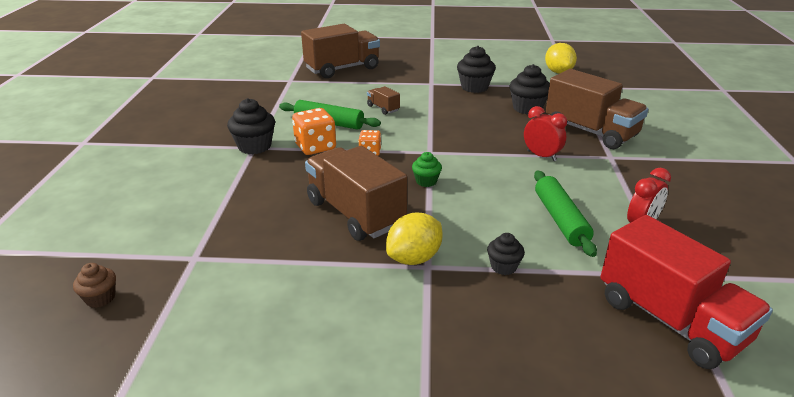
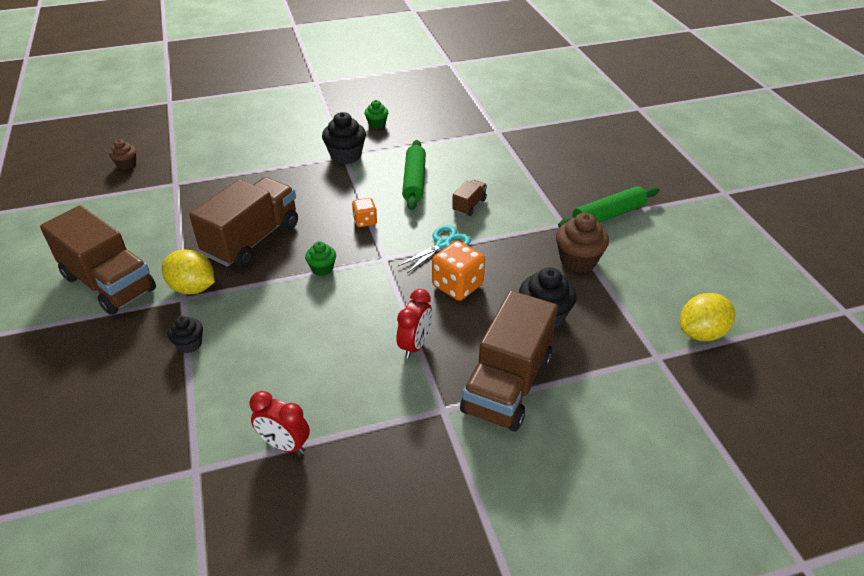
camera: 70 degrees right, 10 degrees up
(216, 124) = (377, 124): none -> green cupcake
(315, 147) = (360, 187): orange dice -> orange dice (457, 286)
(342, 69) = (555, 153): brown truck -> brown truck (109, 283)
(426, 126) = (443, 244): none -> turquoise scissors
(474, 87) = (578, 260): black cupcake -> brown cupcake
(560, 219) = (279, 375): green rolling pin -> green rolling pin (608, 215)
(670, 320) = (123, 470): red truck -> none

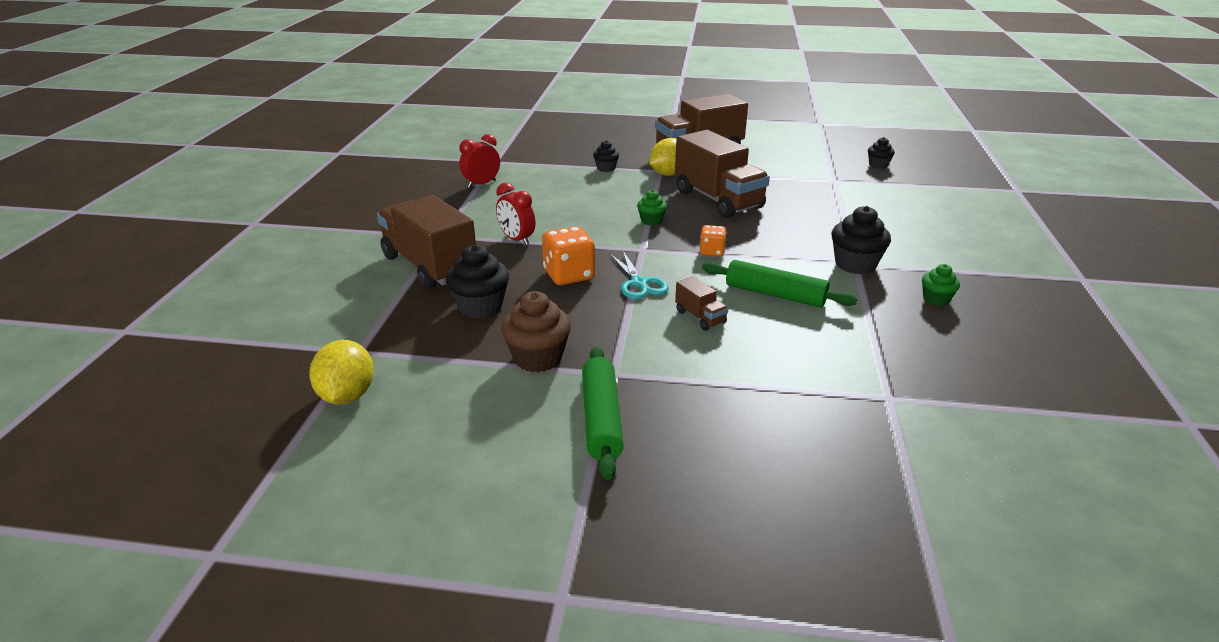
camera: 115 degrees right, 10 degrees down
(126, 165) = (878, 165): brown cupcake -> black cupcake

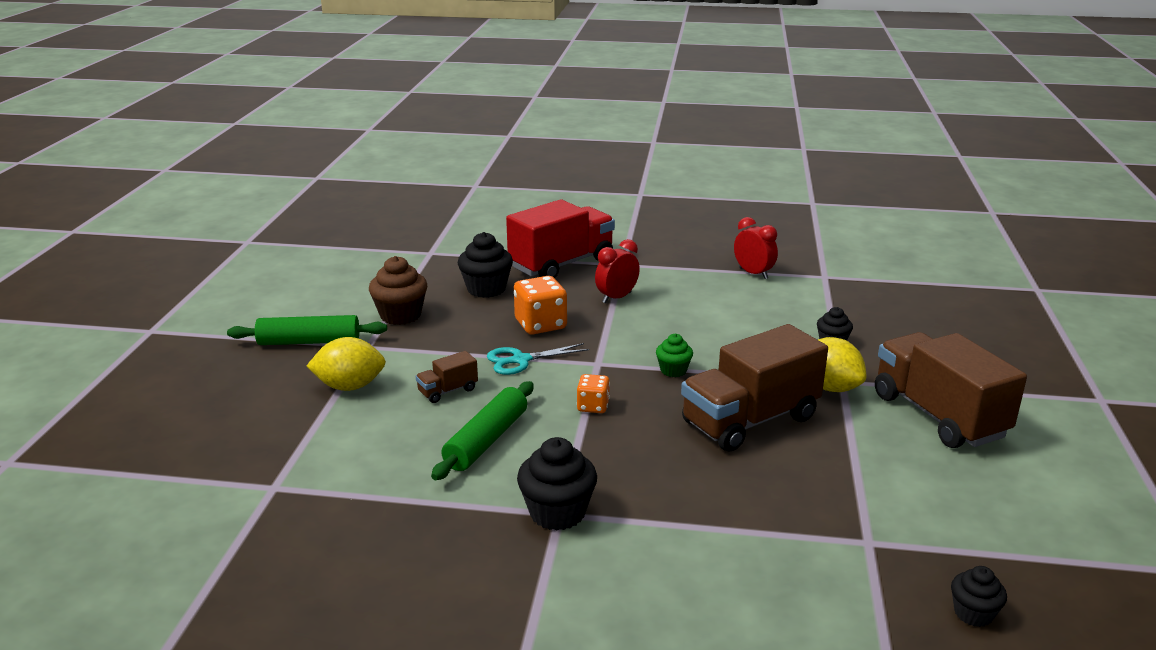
camera: 90 degrees right, 5 degrees down
(347, 395) = (376, 255): yellow lemon -> yellow lemon (350, 386)
(429, 266) = (562, 264): brown truck -> red truck
(936, 299) = (456, 567): green cupcake -> none

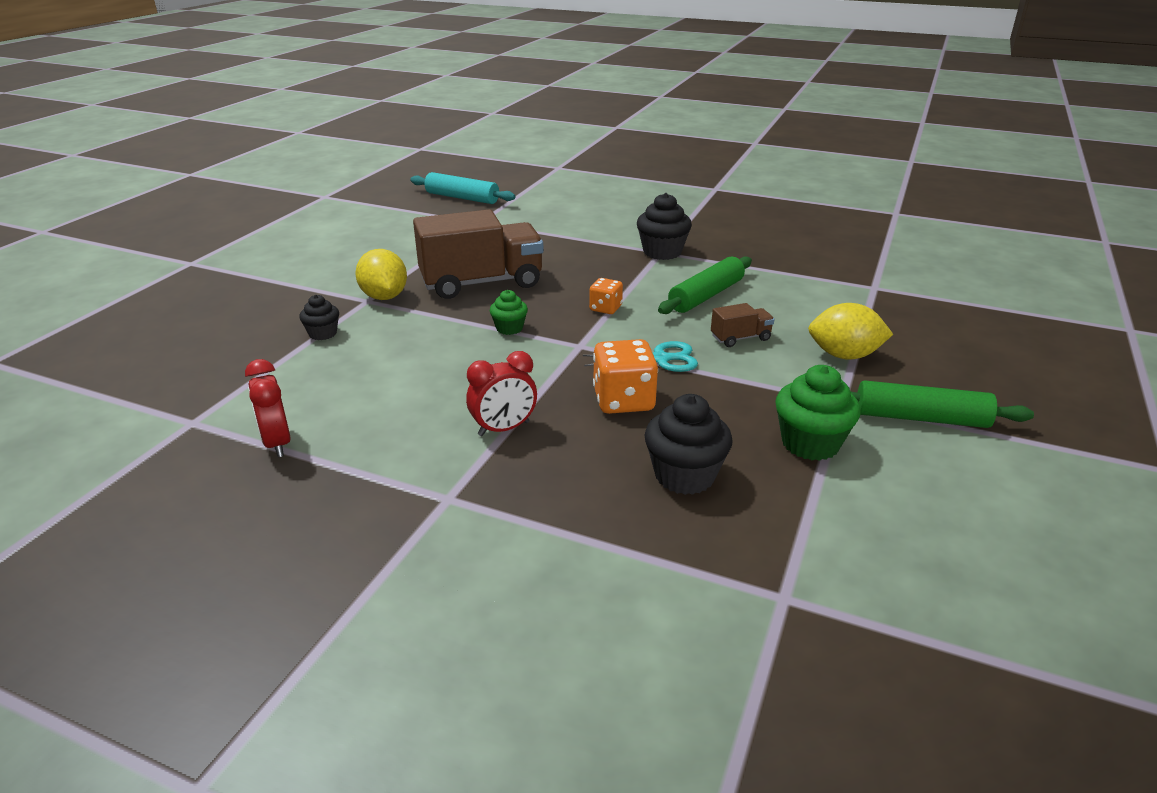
camera: 165 degrees left, 5 degrees up
(400, 315) = (810, 443): brown cupcake -> green cupcake
(562, 264) = (547, 515): red truck -> none
(938, 416) = (332, 268): brown truck -> none
(973, 613) = (462, 198): black cupcake -> turquoise rolling pin

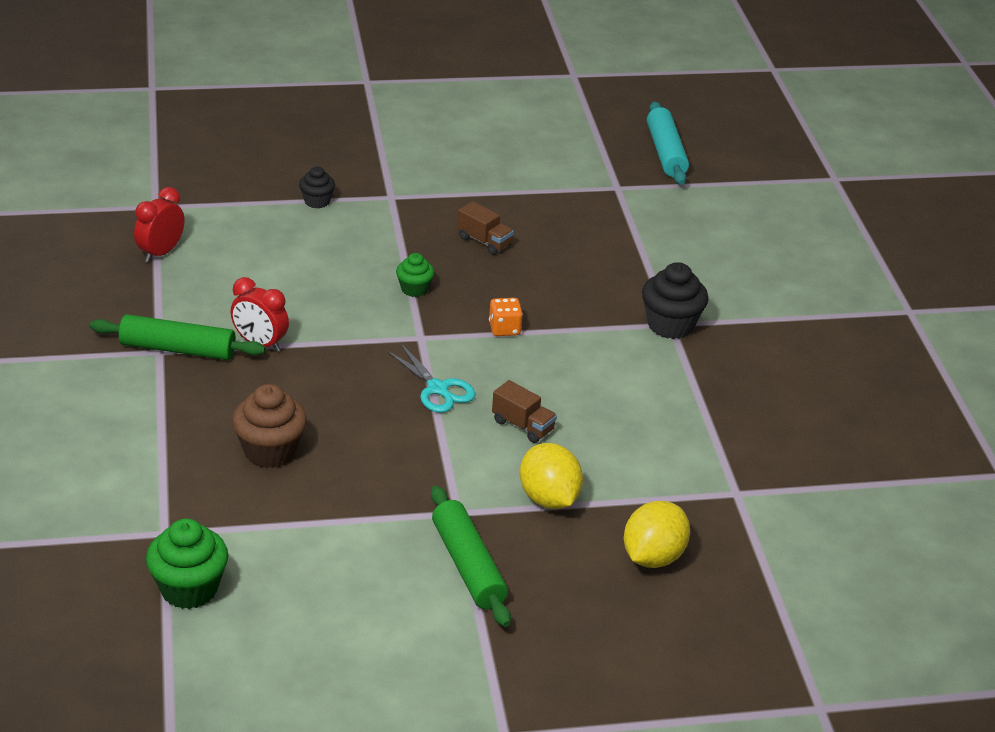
camera: 55 degrees right, 5 degrees up
(384, 297) = (405, 202): yellow lemon -> yellow lemon (653, 557)
(481, 283) = (484, 241): brown truck -> brown truck, size x0.44
(623, 400) = (351, 389): orange dice -> none
(684, 476) = (270, 451): black cupcake -> brown cupcake
(706, 296) = (594, 381): green rolling pin -> green rolling pin (178, 349)
(810, 443) = (370, 507): green cupcake -> green cupcake (189, 589)

